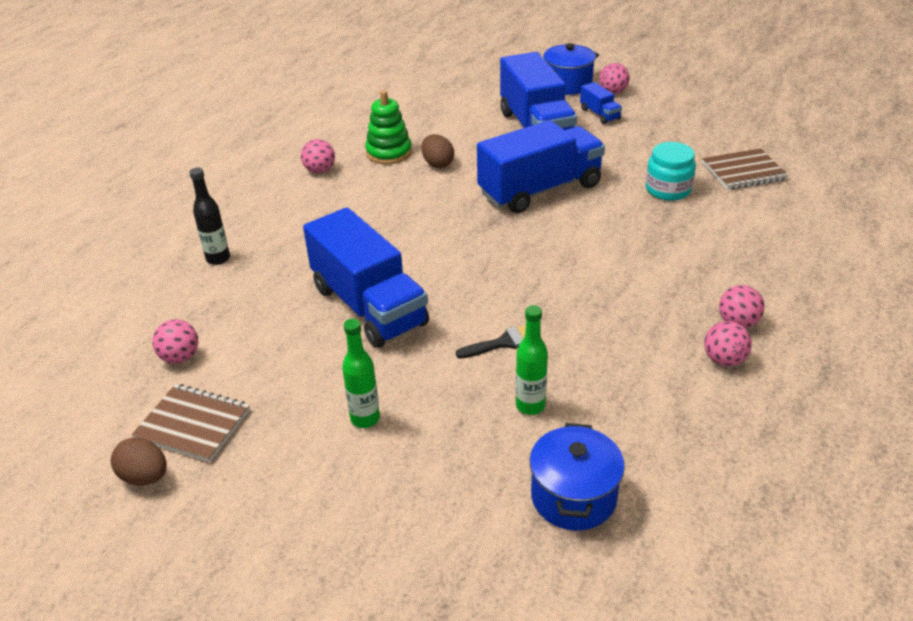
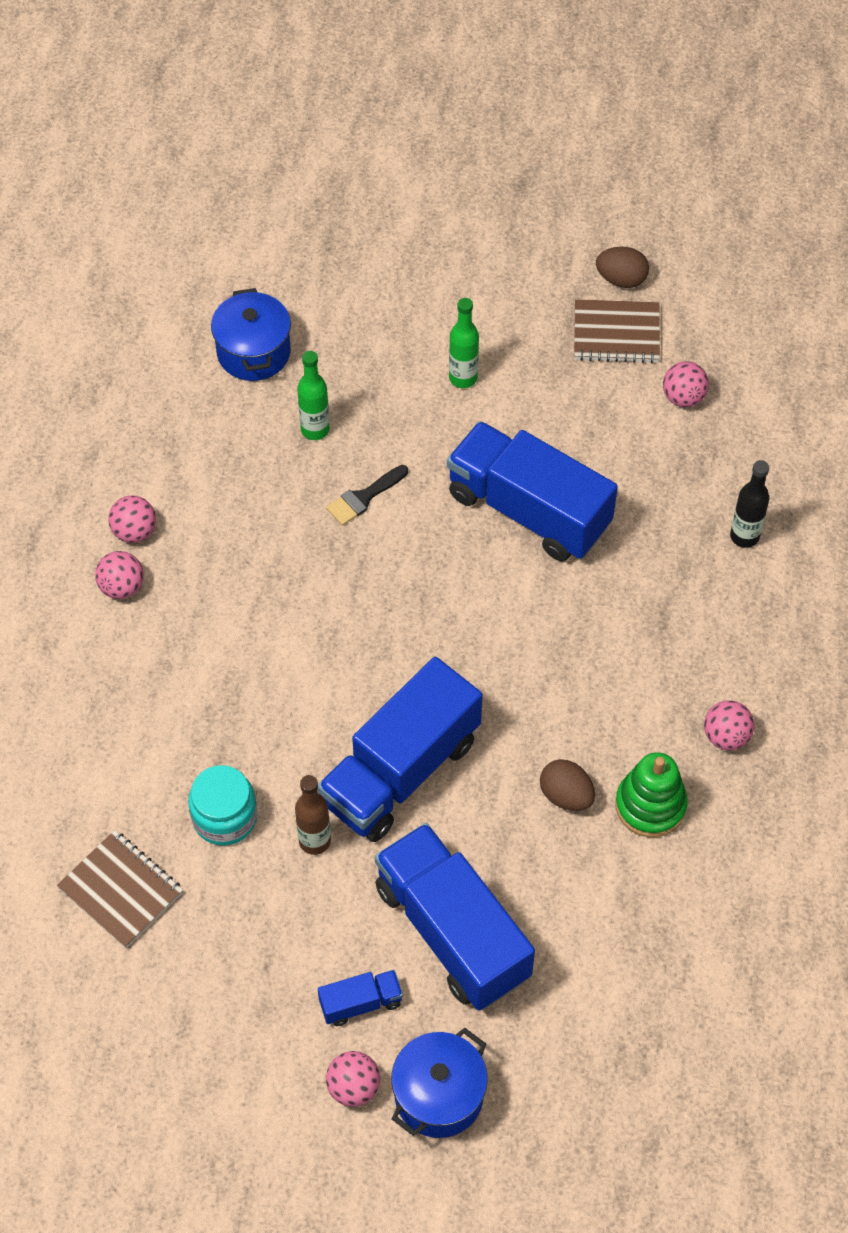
camera: 160 degrees right, 20 degrees up
(599, 114) = (361, 1003): blue truck -> blue truck turned 120 degrees clockwise
(609, 171) = (314, 841): none -> brown bottle
(743, 171) = (121, 890): brown notebook -> brown notebook turned 75 degrees clockwise

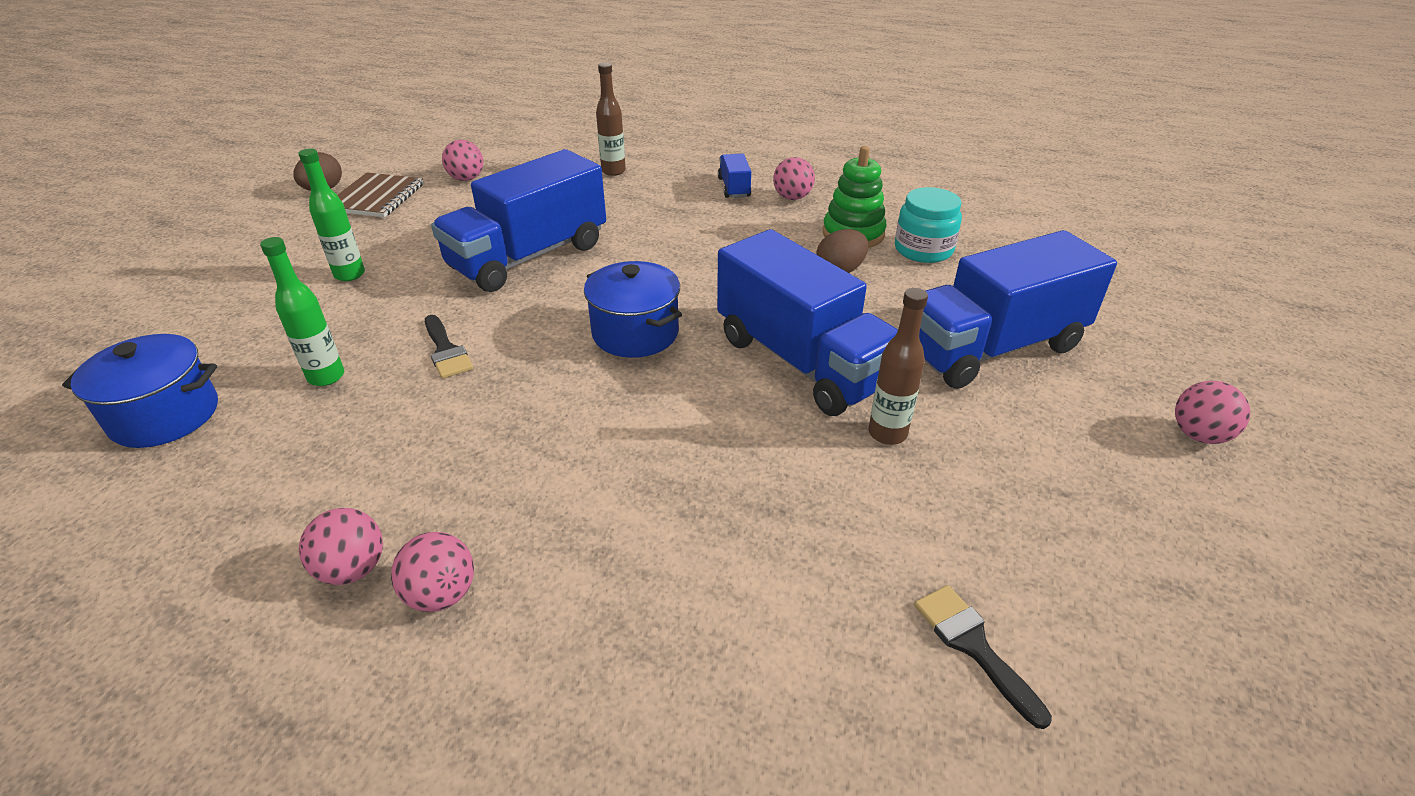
camera: 80 degrees left, 20 degrees down
(121, 890) = (973, 646): brown notebook -> black brush
(225, 817) = (852, 512): turquoise jar -> turquoise jar (923, 250)
(361, 1003) = (1091, 419): blue truck -> blue truck (734, 188)
(439, 1095) = (1181, 376): blue pot -> blue pot (635, 333)
(744, 536) = (613, 171): black bottle -> brown bottle

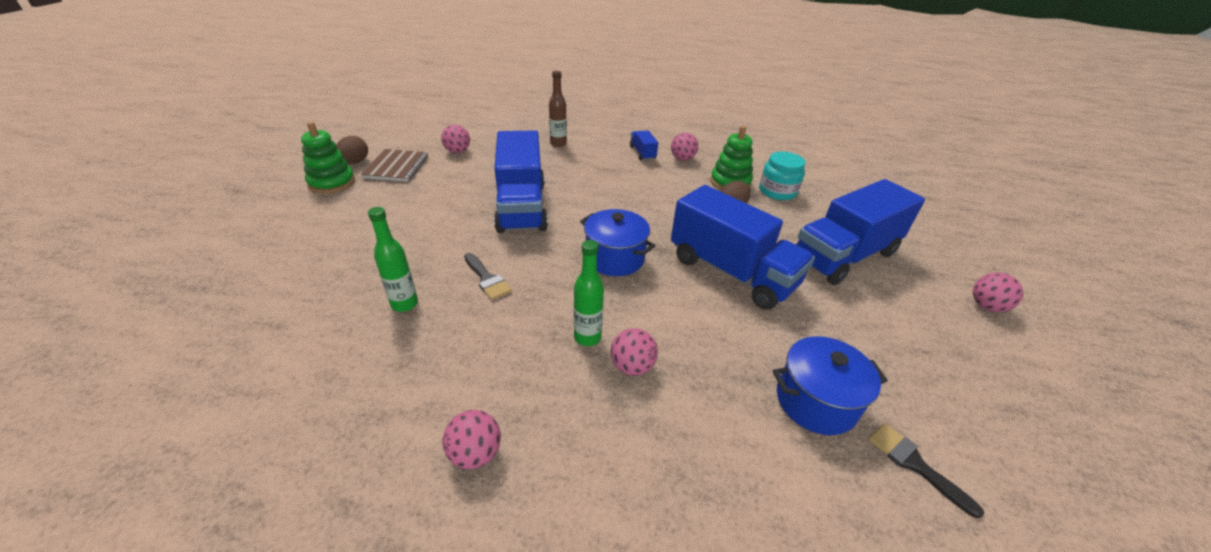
camera: 10 degrees left, 0 degrees up
(165, 416) = (288, 343): blue pot -> blue pot (815, 401)
(284, 216) = (332, 182): none -> green stacking toy
(349, 275) = (396, 225): green bottle -> green bottle (587, 337)
(441, 594) = (548, 466): pink ball -> pink ball (632, 366)
(529, 257) = (522, 206): blue truck -> blue truck turned 45 degrees counterclockwise
(887, 433) = (804, 319): brown bottle -> none

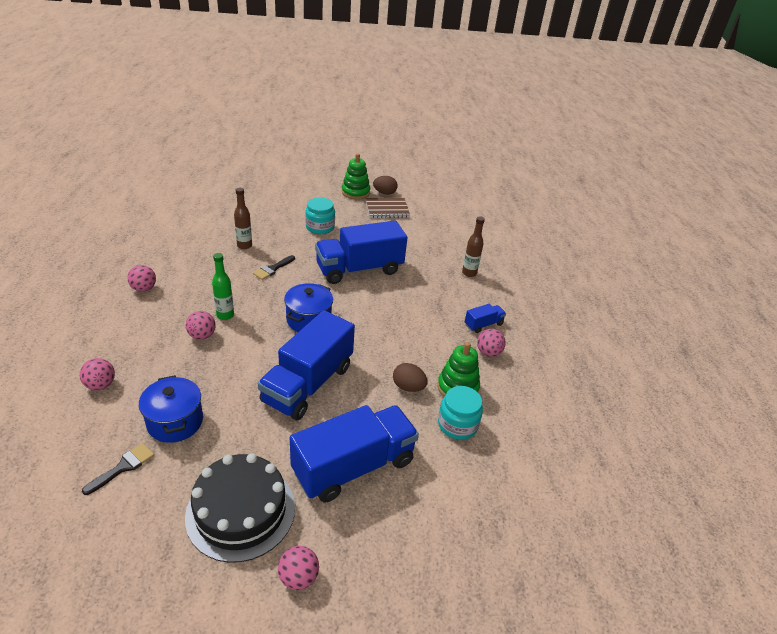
camera: 75 degrees right, 0 degrees up
(403, 224) = (320, 227): none -> turquoise jar
(405, 304) = (244, 245): green bottle -> brown bottle
(457, 151) = (424, 228): pink ball -> pink ball (101, 385)
(844, 256) = (353, 466): blue truck -> blue truck turned 105 degrees clockwise
(932, 342) = (241, 511): none -> black cake

